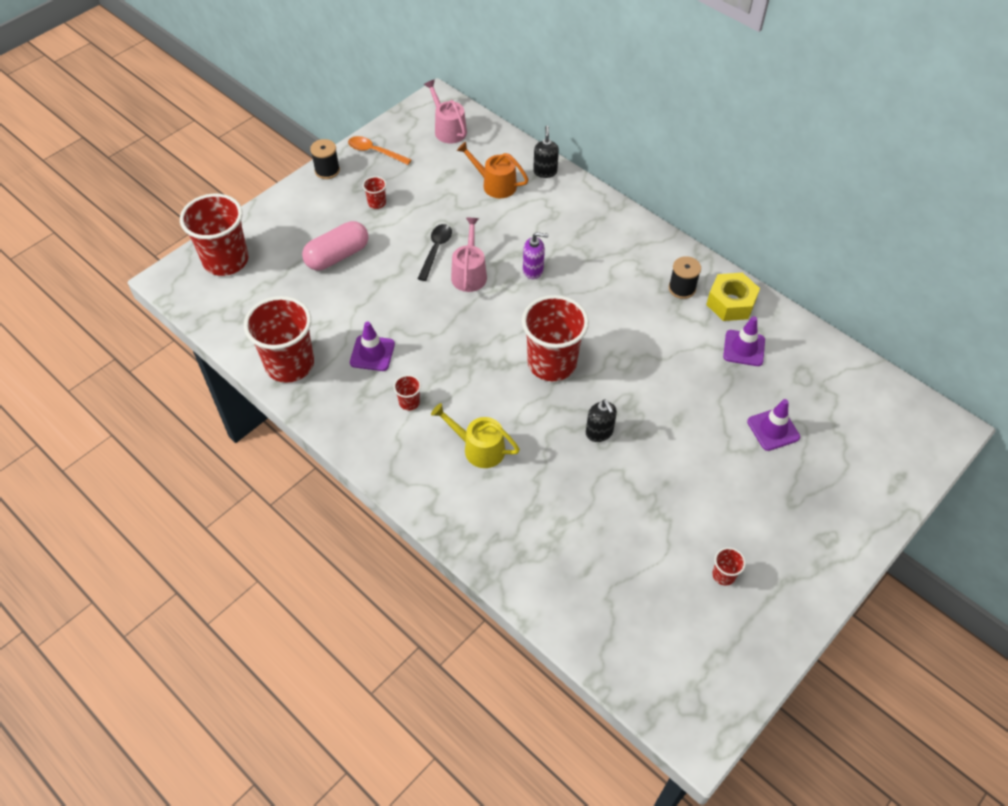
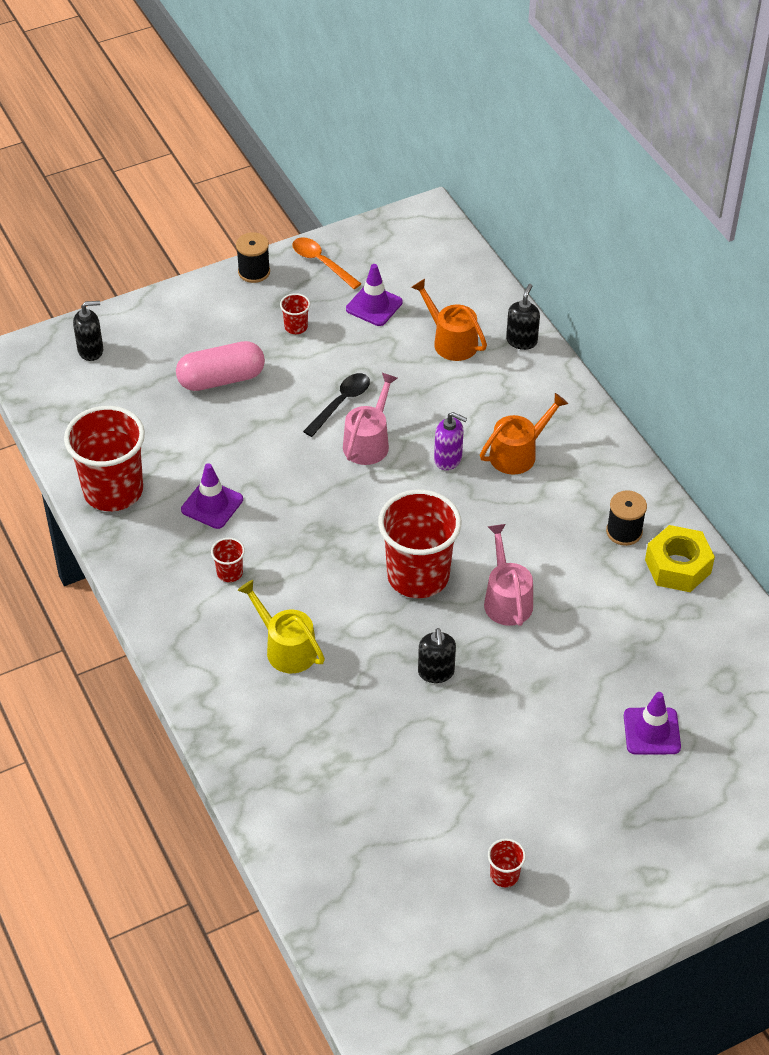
camera: 20 degrees right, 5 degrees down
(226, 260) = (91, 350): red cup -> black soap dispenser
(448, 129) = (424, 256): pink watering can -> pink watering can (506, 599)
(580, 252) = (518, 453): none -> orange watering can
(744, 348) = (665, 625): purple traffic cone -> purple traffic cone (374, 306)

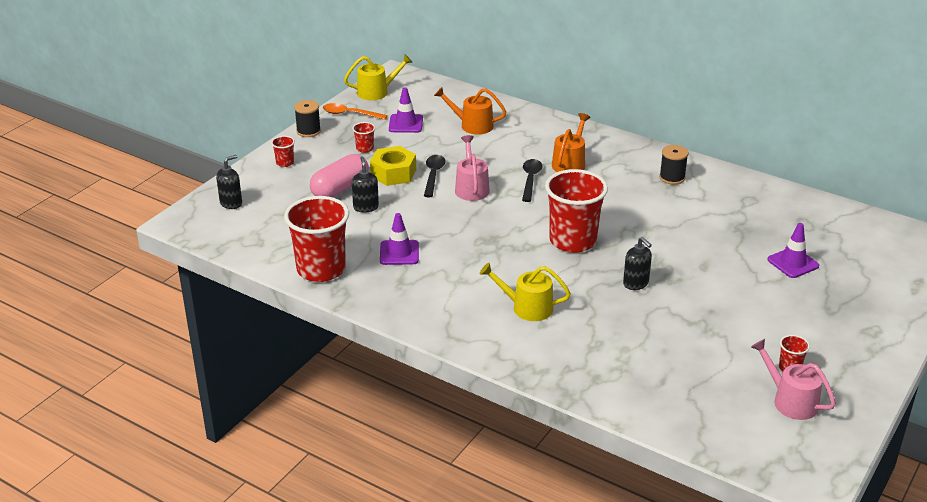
camera: 30 degrees left, 15 degrees down
(229, 573) = (448, 283): red cup -> red cup (285, 163)
(381, 237) = (376, 92): none -> yellow watering can
(448, 459) = (530, 179): purple soap dispenser -> black spoon
(506, 599) = (639, 233): pink watering can -> pink watering can (790, 401)
(521, 341) = (515, 112): black soap dispenser -> black soap dispenser (366, 207)
(678, 566) = (720, 182): yellow nut -> yellow nut (393, 173)

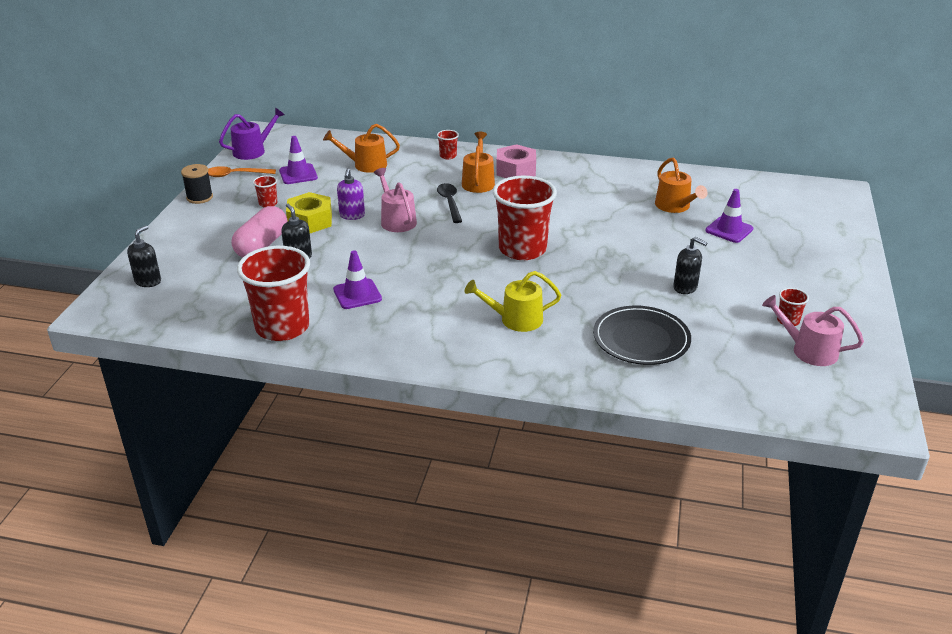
camera: 20 degrees left, 0 degrees up
(285, 163) = (189, 231): red cup -> red cup (448, 156)
(376, 92) = (253, 151): yellow watering can -> purple watering can
(433, 175) = (352, 215): black spoon -> purple soap dispenser
(614, 157) = (516, 170): none -> pink nut
(633, 352) = (641, 339): none -> black plate
(636, 283) = (604, 276): black soap dispenser -> black soap dispenser (685, 287)
(672, 177) = (578, 178): black spool -> none
(752, 227) = (675, 206): none -> orange watering can

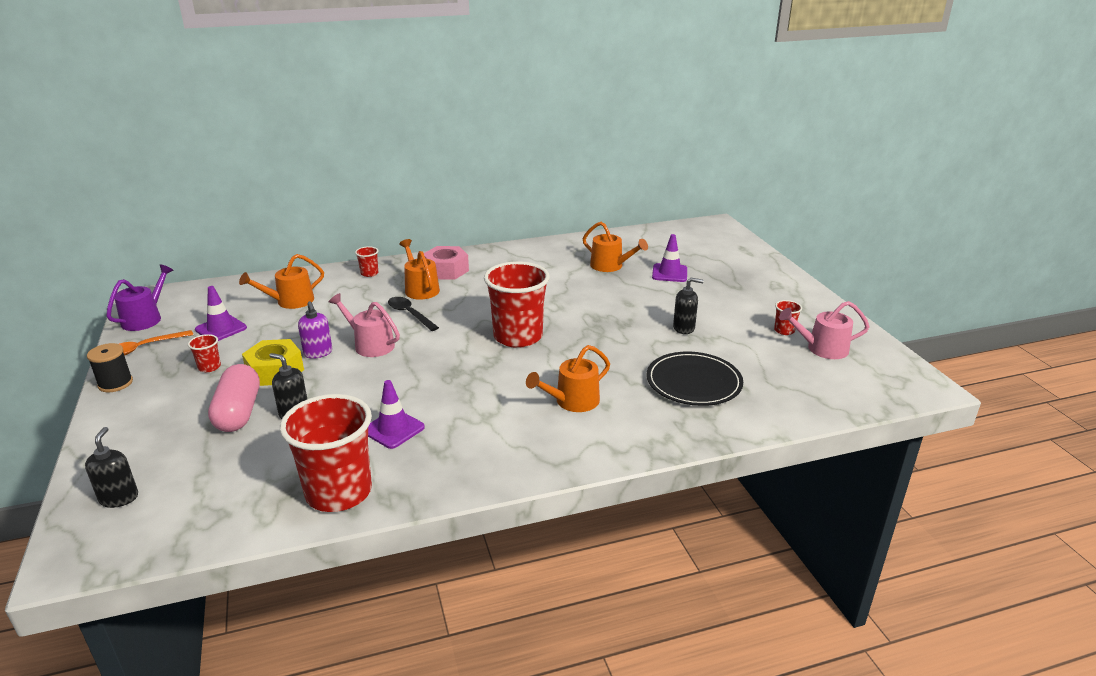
camera: 30 degrees left, 5 degrees down
(516, 319) = (572, 401): yellow watering can -> orange watering can

